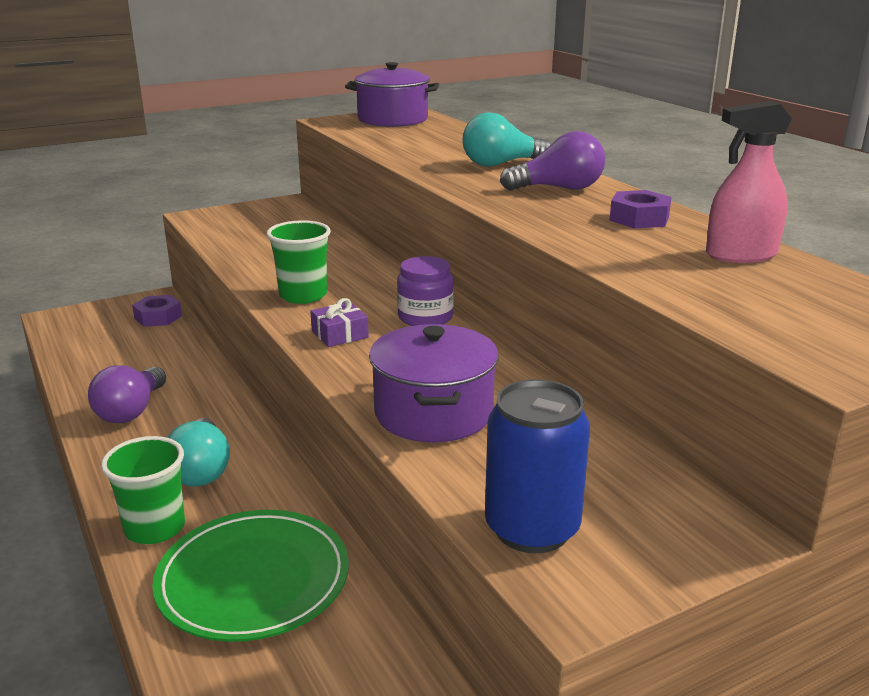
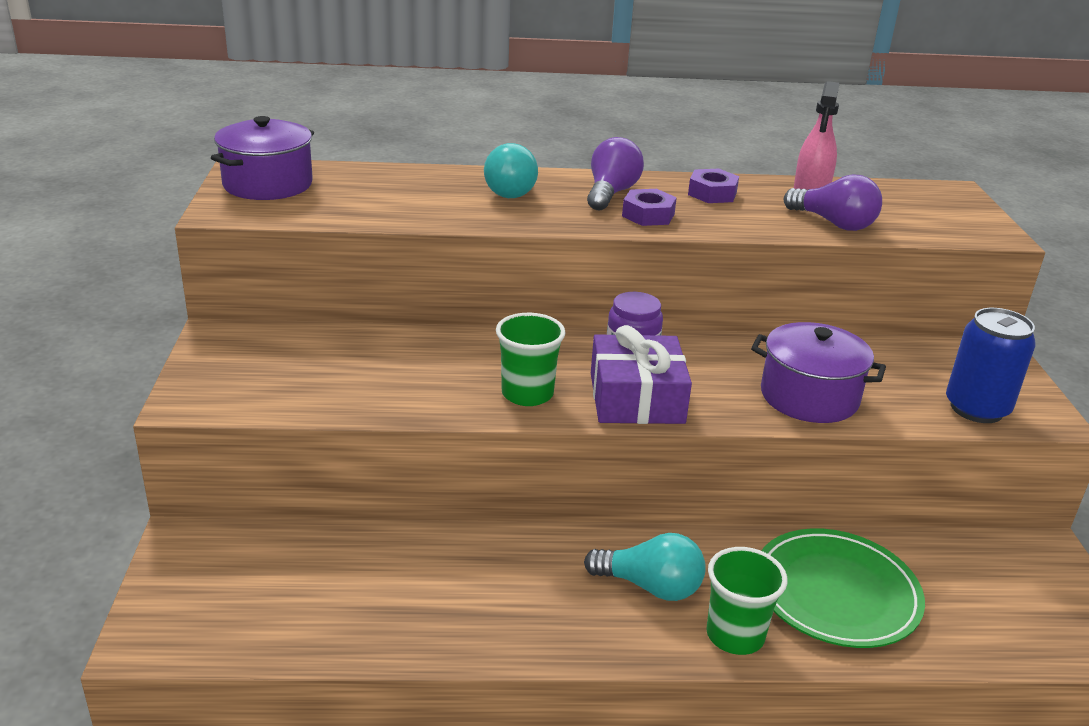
camera: 65 degrees left, 5 degrees up
(131, 411) = (491, 612): purple light bulb -> purple light bulb (834, 223)
(158, 317) = (248, 547): purple nut -> purple nut (648, 215)
(340, 334) = (636, 398): purple gift -> purple gift, size x2.05

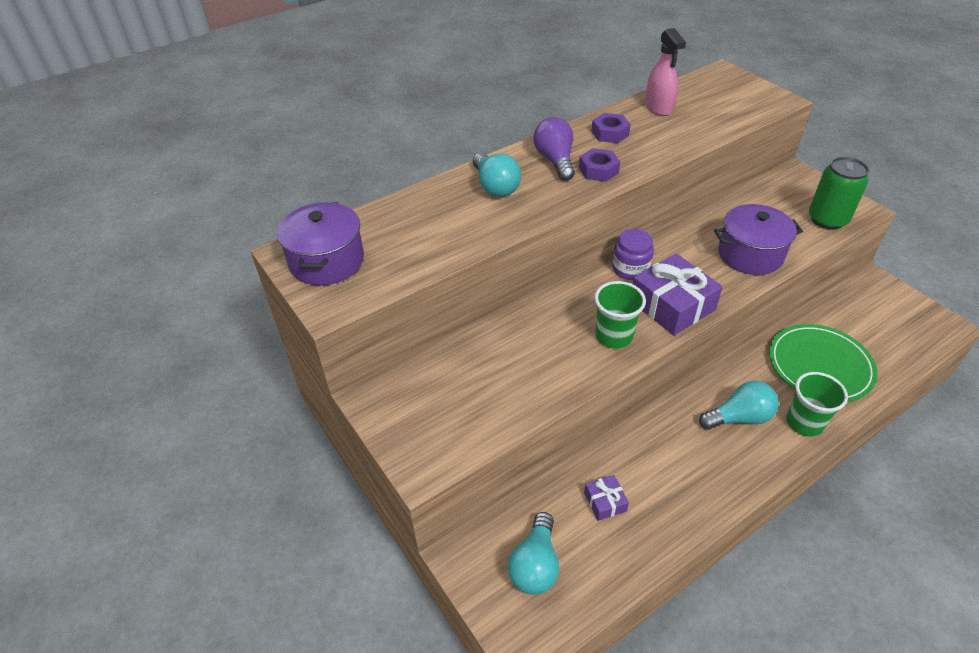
camera: 30 degrees left, 15 degrees up
(241, 586) = (535, 565): none -> turquoise light bulb
(384, 576) = (605, 502): none -> purple gift
(834, 223) = (699, 129): purple light bulb -> none
(976, 408) = (827, 219): blue can -> green can

